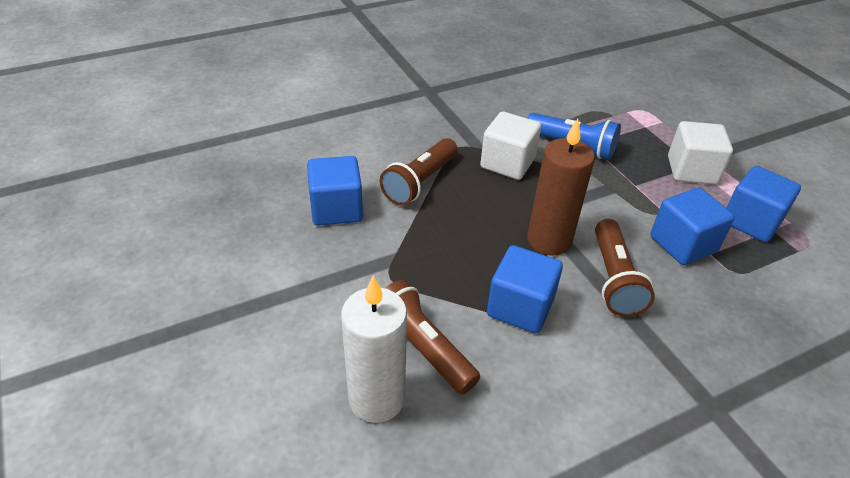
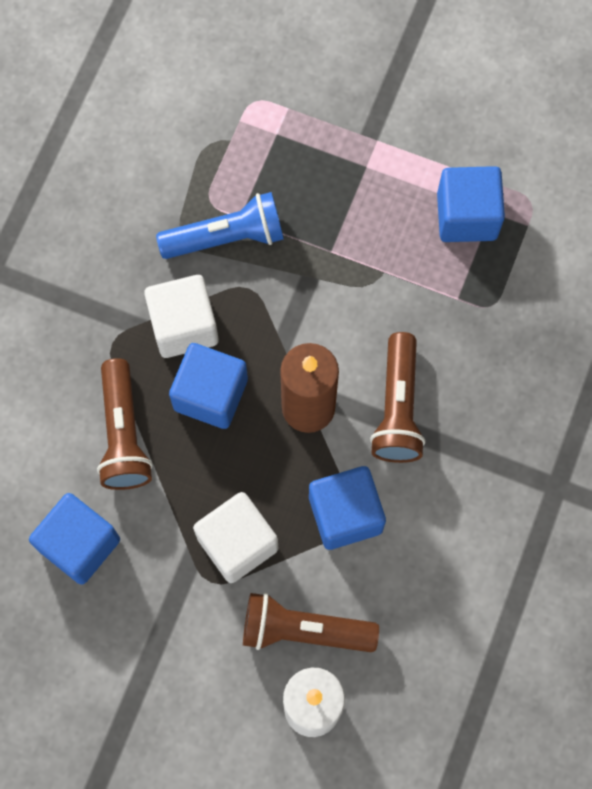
camera: 40 degrees left, 30 degrees up
(614, 279) = (398, 408): brown flashlight -> brown flashlight turned 45 degrees clockwise
(683, 244) = (426, 305): blue cube -> blue cube (210, 394)
(691, 170) = (369, 176): white cube -> white cube (237, 543)

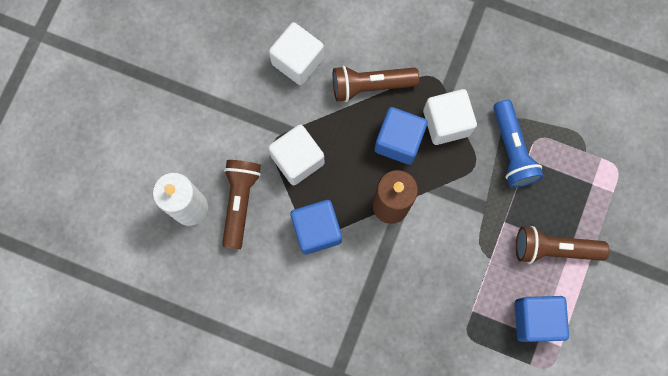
camera: 90 degrees right, 5 degrees up
(79, 544) = (297, 61): blue cube -> white cube
(398, 408) = (391, 267): brown flashlight -> brown flashlight (553, 249)

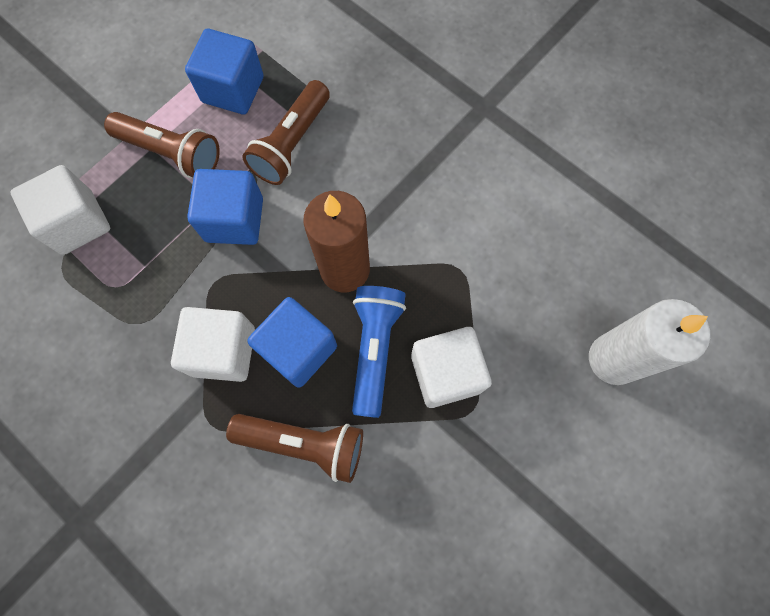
camera: 160 degrees left, 5 degrees down
(240, 202) = (542, 343): brown flashlight -> brown flashlight (292, 144)
(297, 61) = (396, 524): white cube -> white cube (77, 223)
(316, 230) = (451, 272): blue cube -> blue cube (234, 220)
(512, 150) = (157, 284): blue flashlight -> blue flashlight (374, 349)

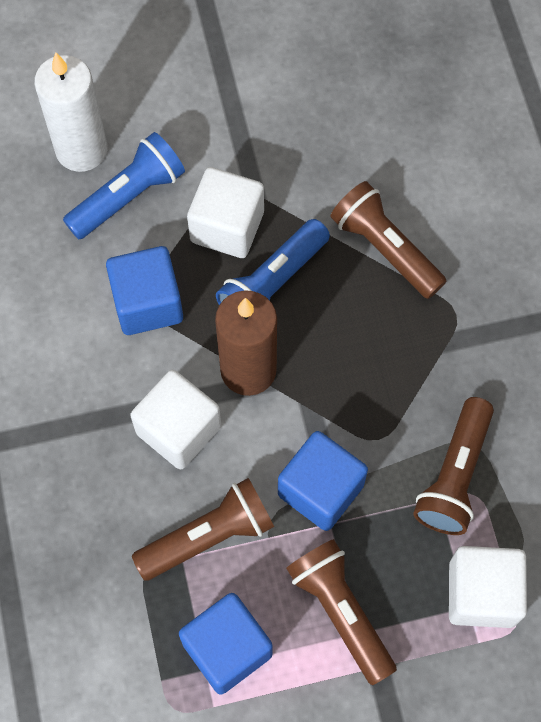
camera: 145 degrees left, 5 degrees down
(140, 291) = (454, 476): none -> brown flashlight
(223, 351) = (407, 368): white cube -> white cube (178, 430)
(298, 349) = (339, 326): blue cube -> blue cube (147, 303)
(543, 345) = (128, 196): none -> blue flashlight

